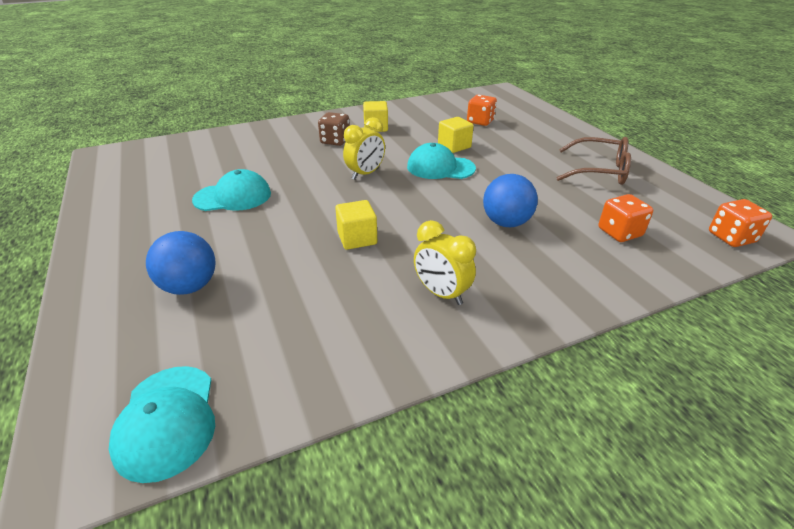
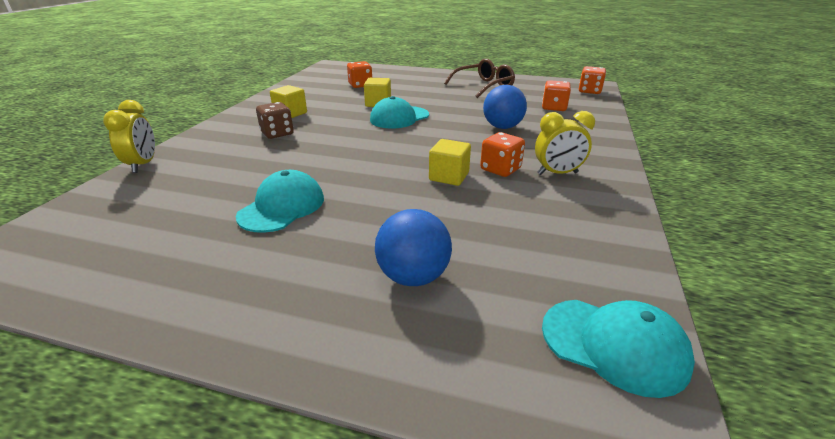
camera: 50 degrees left, 5 degrees down
(365, 174) = (358, 142): yellow clock -> yellow clock (143, 165)
(406, 258) = (500, 169): none -> orange dice

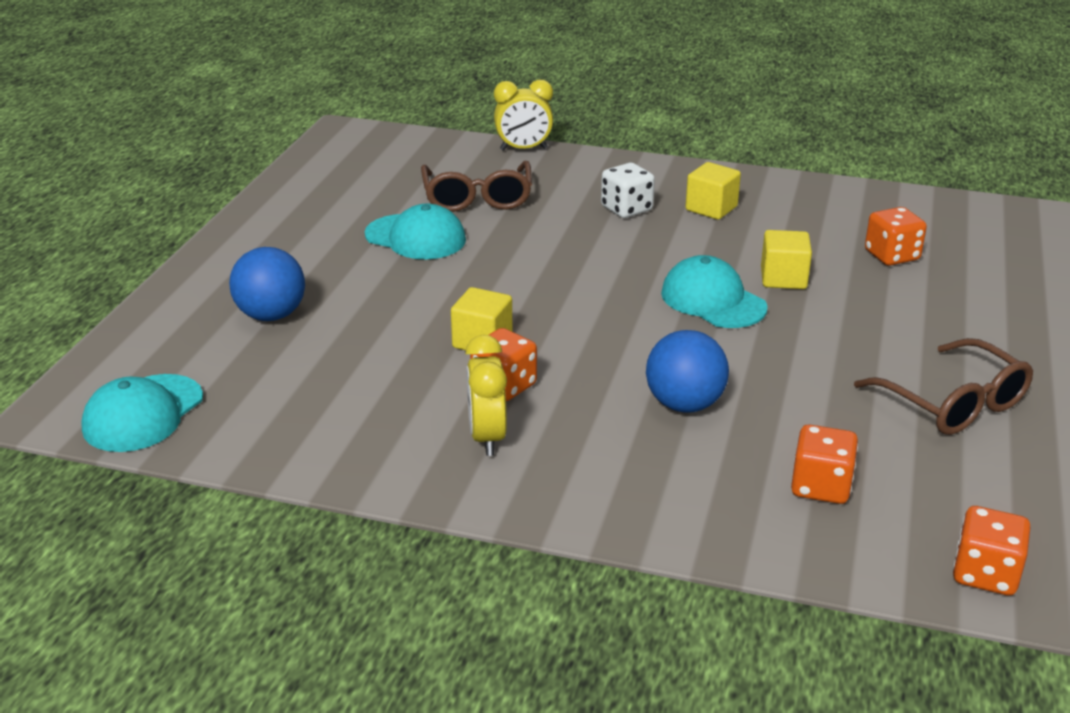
camera: 90 degrees right, 0 degrees up
(223, 182) = (477, 198): none -> brown glasses
(277, 133) = (626, 209): brown dice -> white dice

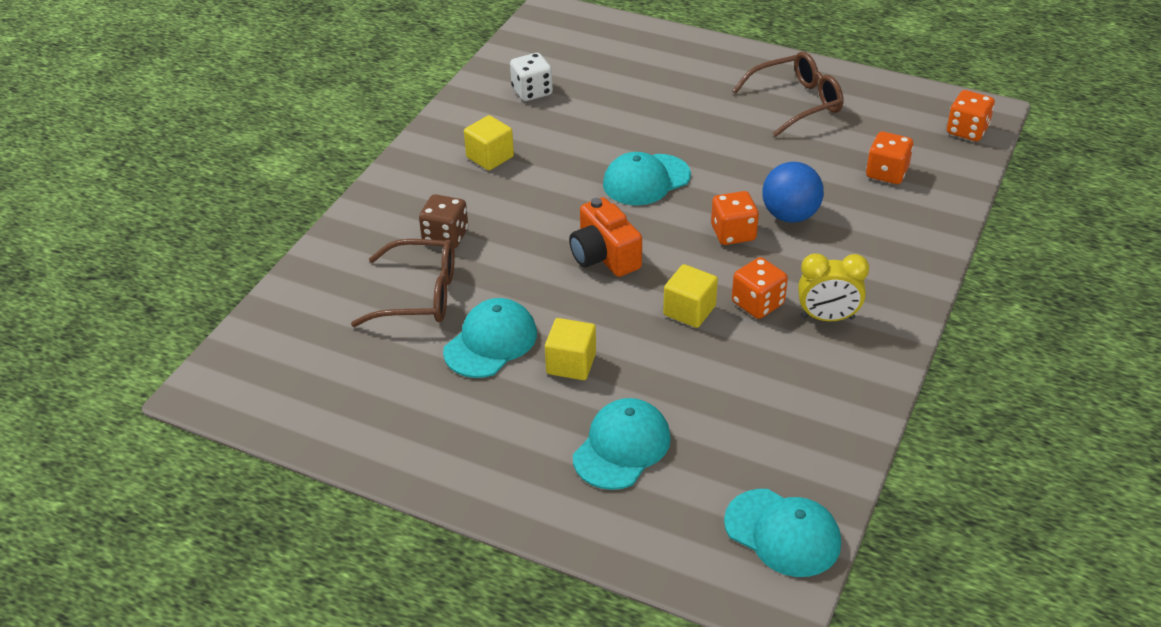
camera: 80 degrees left, 10 degrees up
(271, 315) = (622, 447): blue ball -> turquoise cap
(523, 149) = (318, 255): yellow clock -> none
(563, 285) = (604, 256): none -> orange camera
(568, 200) = (445, 237): none -> brown dice
(626, 209) = (475, 204): white dice -> white dice (532, 91)
(783, 278) = (619, 141): yellow cube -> yellow cube (571, 364)
(891, 256) = (596, 85): orange dice -> orange dice (733, 233)

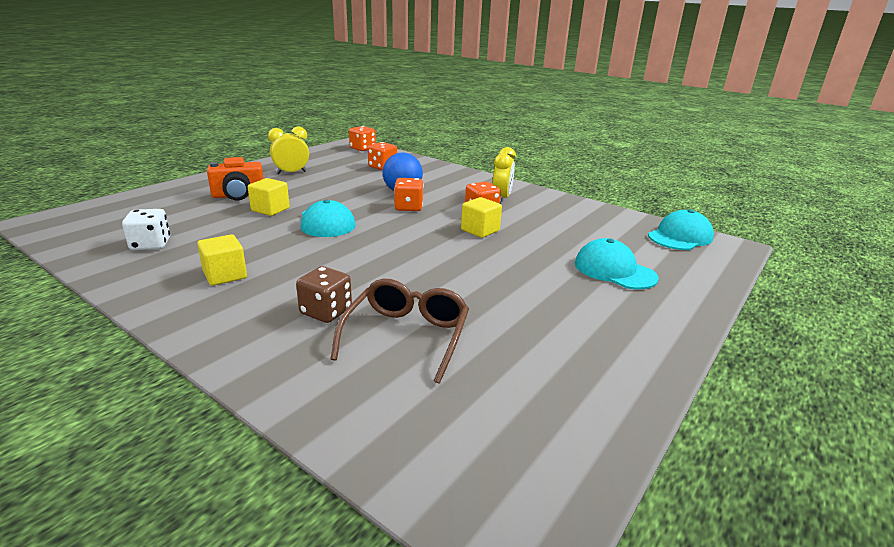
camera: 80 degrees left, 15 degrees down
(491, 342) = (489, 306): turquoise cap -> none
(571, 364) = (524, 276): yellow cube -> yellow cube (270, 209)
(604, 256) = (405, 248): orange camera -> orange camera (238, 195)
(797, 102) = (291, 173): brown glasses -> yellow clock

